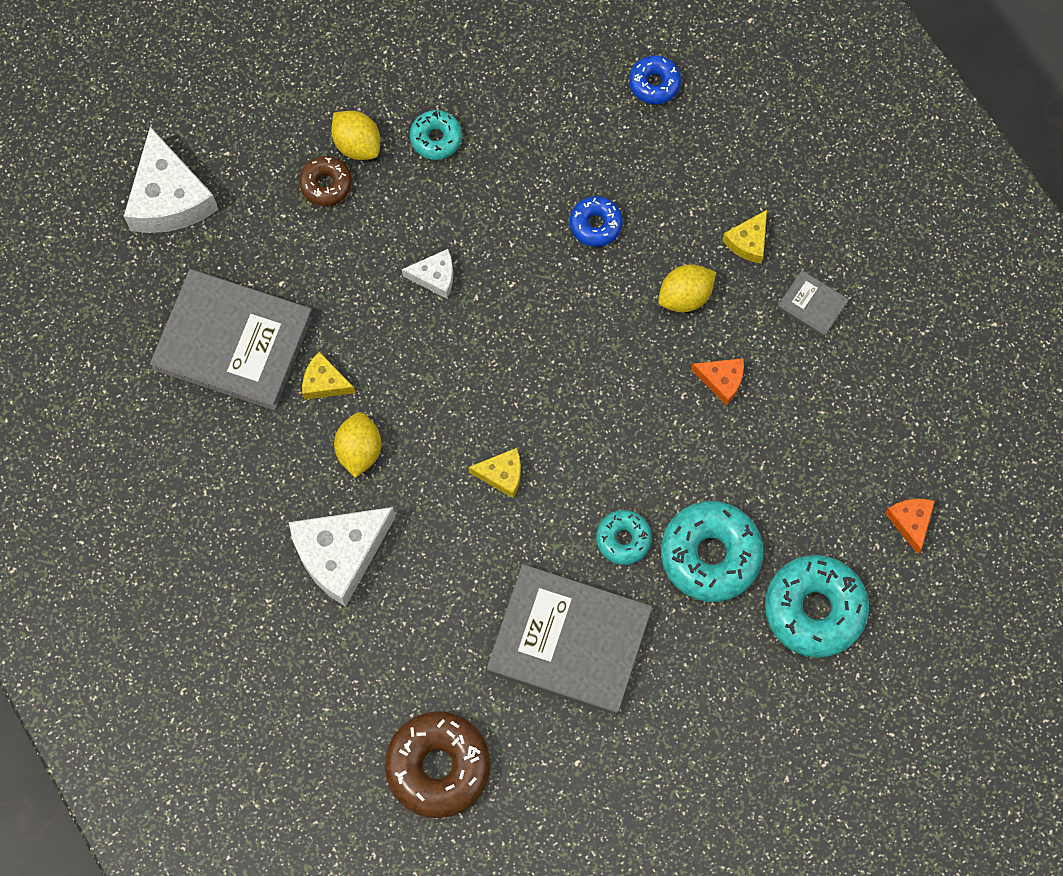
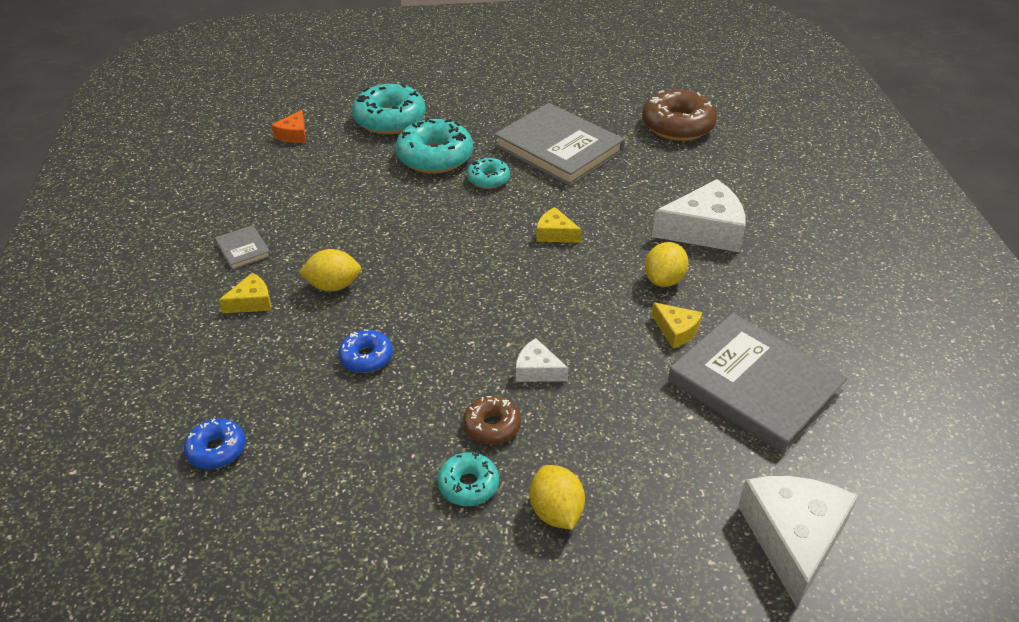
camera: 155 degrees left, 30 degrees down
(326, 184) = (608, 486): brown donut -> brown donut (492, 426)
(722, 380) = (350, 231): orange cheese -> none

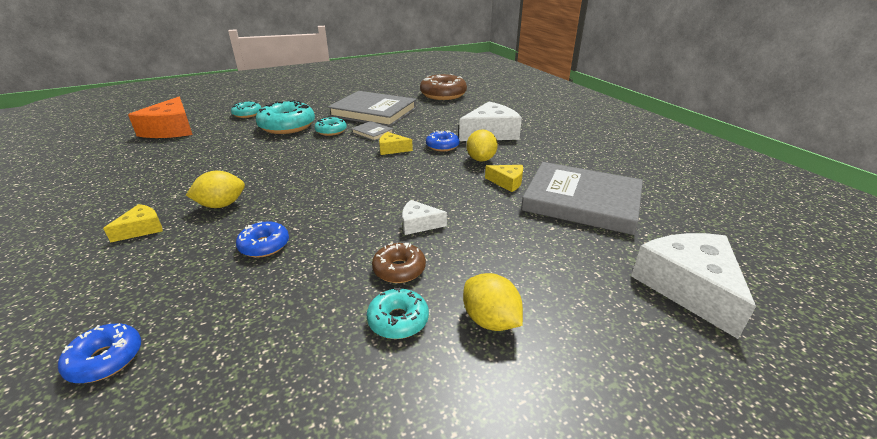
camera: 20 degrees left, 10 degrees down
(243, 249) = (131, 197): grey book -> grey book (372, 133)
(293, 134) = (171, 129): orange cheese -> orange cheese, size x1.97
(390, 119) = (247, 114): turquoise donut -> turquoise donut, size x0.55
(624, 242) = (442, 146): none -> blue donut

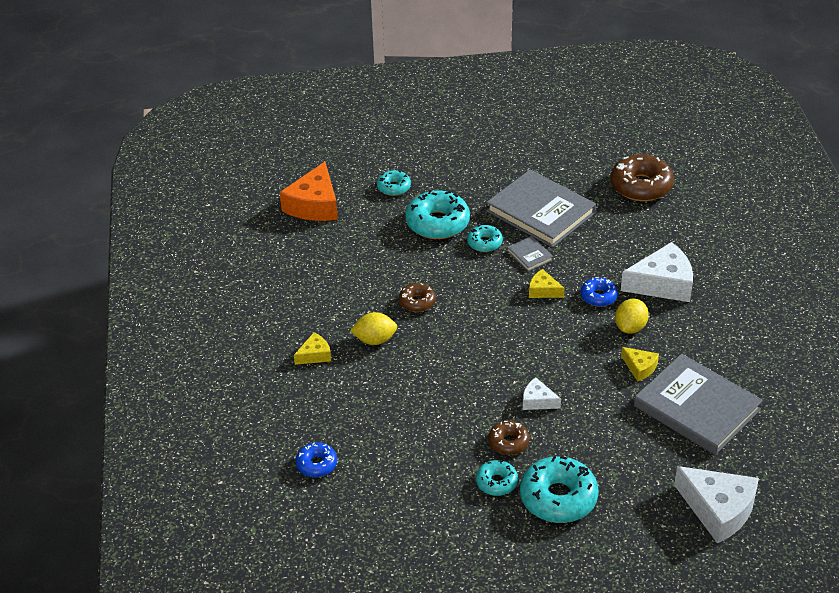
camera: 20 degrees right, 10 degrees up
(264, 246) = (410, 395): blue donut -> none
(270, 172) = (417, 302): none -> brown donut
(490, 320) = (558, 498): yellow lemon -> turquoise donut
(688, 287) = (718, 510): white cheese -> white cheese turned 120 degrees clockwise

